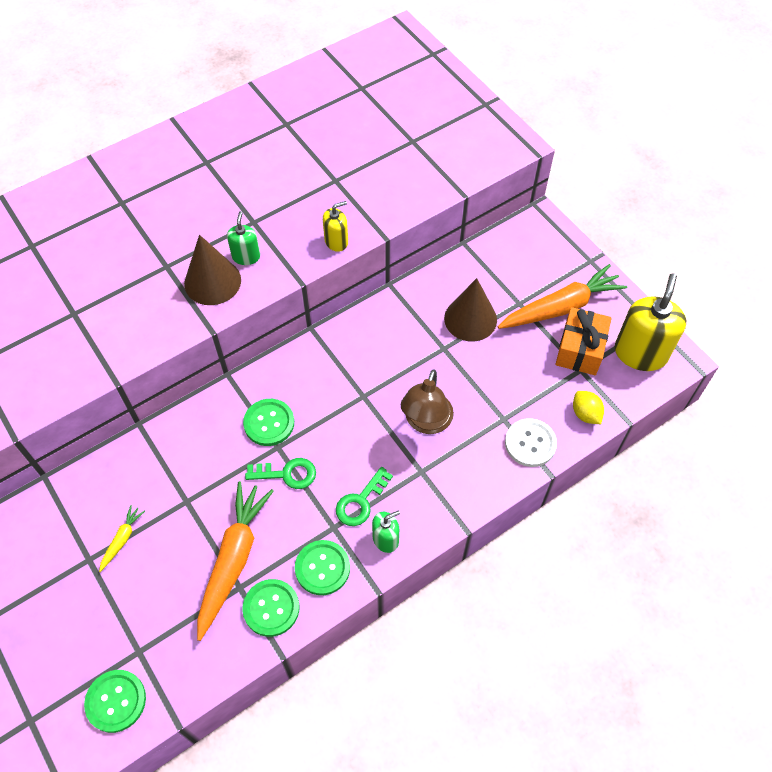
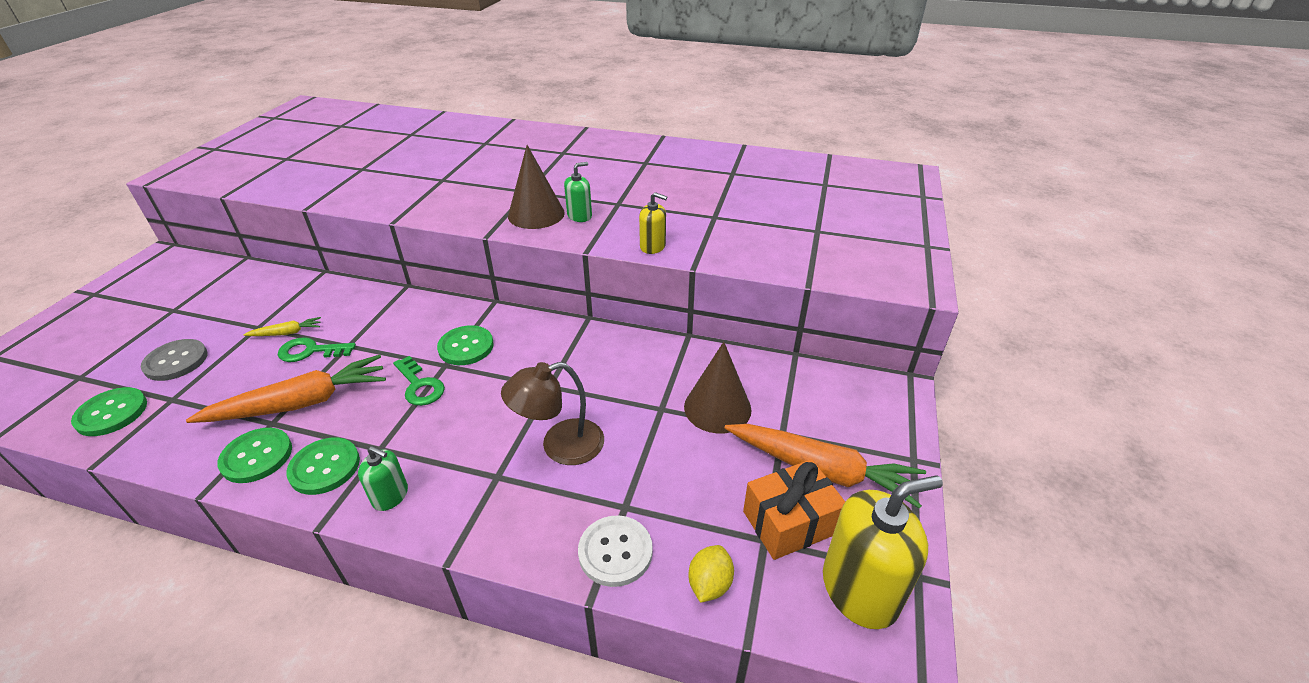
camera: 50 degrees right, 20 degrees down
(82, 637) = (176, 361): none -> grey button
(360, 501) = (424, 451): green key -> green key (310, 351)

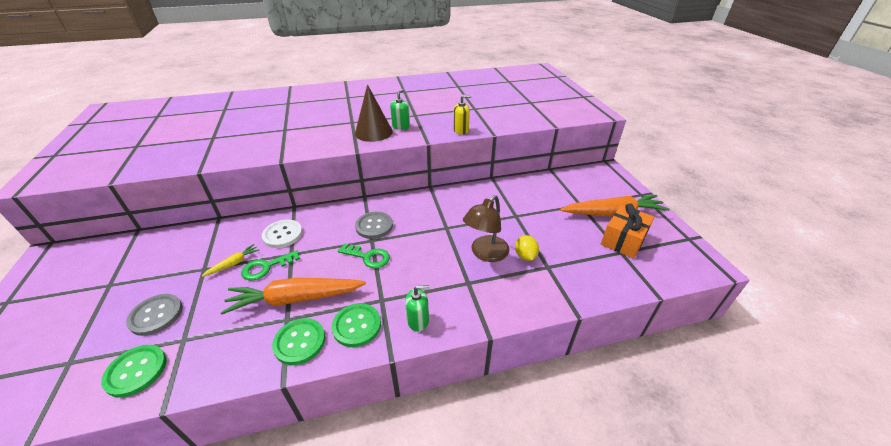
camera: 30 degrees left, 0 degrees up
(301, 403) = (296, 299): orange carrot -> orange carrot turned 135 degrees counterclockwise
(466, 347) = (374, 226): green button -> grey button
(615, 552) = (565, 288): white button -> white button (283, 234)
(709, 584) = (619, 281): yellow lemon -> yellow lemon (525, 256)
(717, 408) = (541, 205): brown cone -> none
(860, 590) = (675, 254): yellow soap dispenser -> none

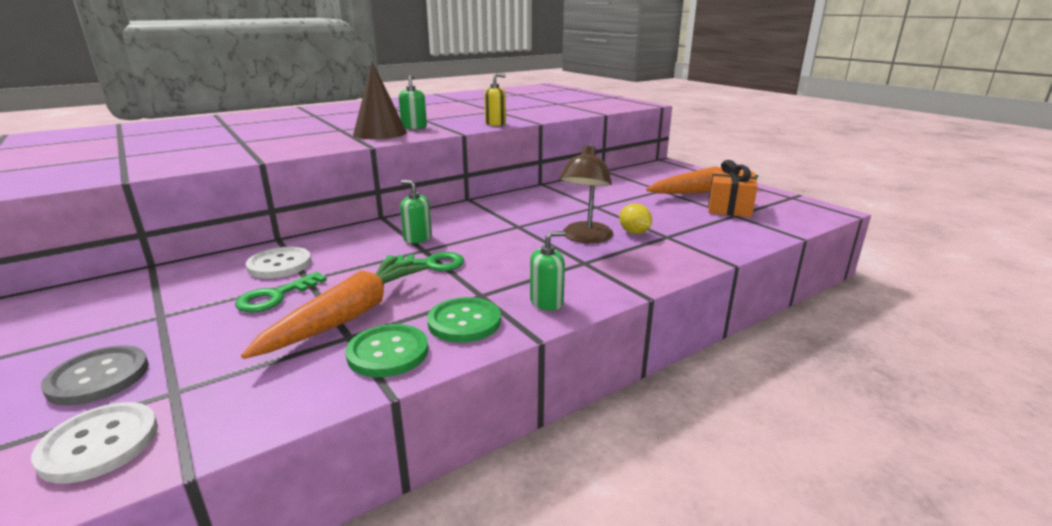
camera: 20 degrees left, 15 degrees down
(136, 371) = (99, 444): green button -> white button
(233, 263) = (213, 302): yellow carrot -> none
(296, 299) = (349, 316): orange carrot -> orange carrot turned 150 degrees clockwise
(374, 226) = (417, 238): grey button -> green soap dispenser

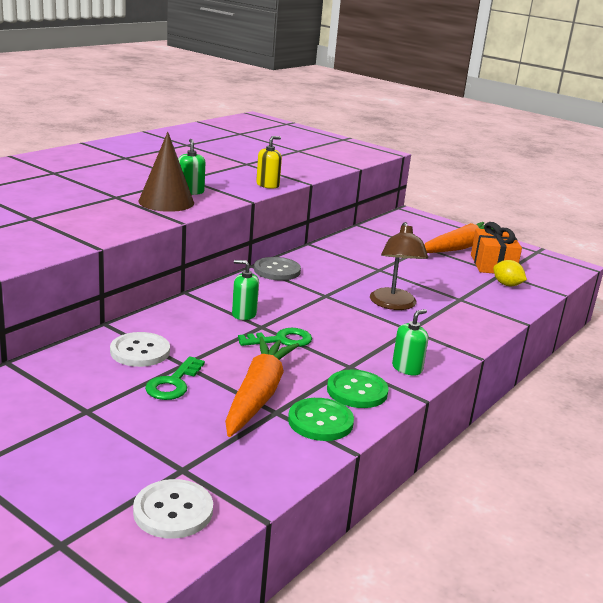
camera: 20 degrees left, 0 degrees up
(98, 377) = (103, 466): grey button -> grey button (277, 270)
(634, 232) = (431, 296): yellow lemon -> yellow lemon (507, 285)

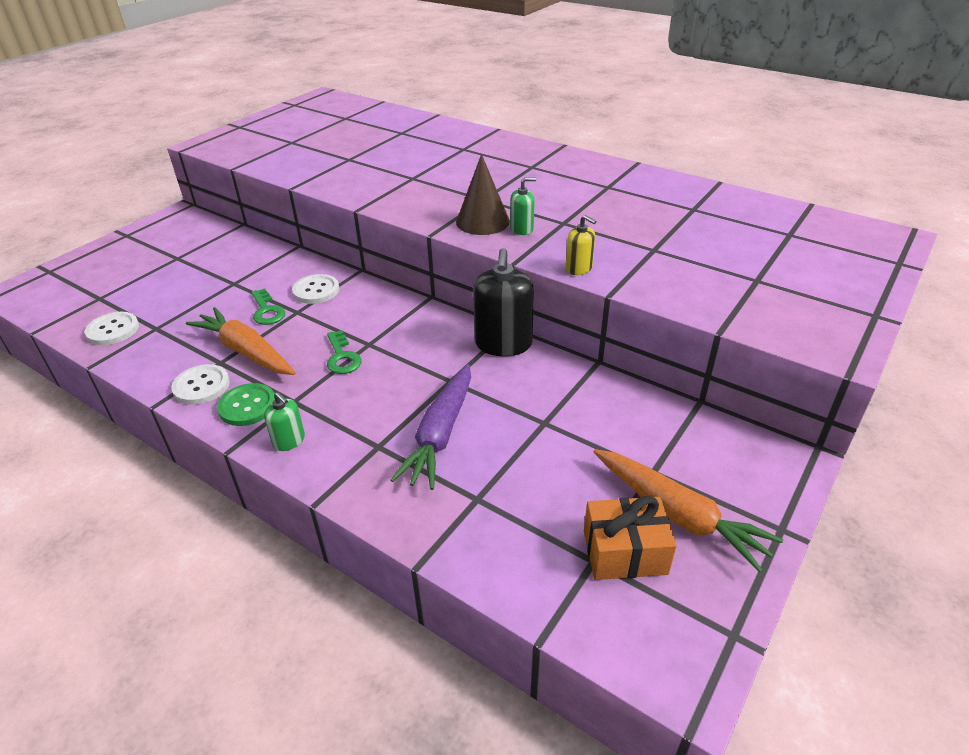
camera: 90 degrees right, 15 degrees up
(173, 383) = (267, 311): green key -> green key turned 135 degrees counterclockwise
(244, 314) = (391, 332): green soap dispenser -> none
(258, 395) = (246, 351): orange carrot -> orange carrot turned 150 degrees counterclockwise
(277, 270) = (503, 344): grey button -> black soap dispenser
(320, 421) = (201, 386): green button -> white button
(394, 305) = (440, 434): brown lamp -> purple carrot
(507, 285) = (547, 561): yellow lemon -> none

